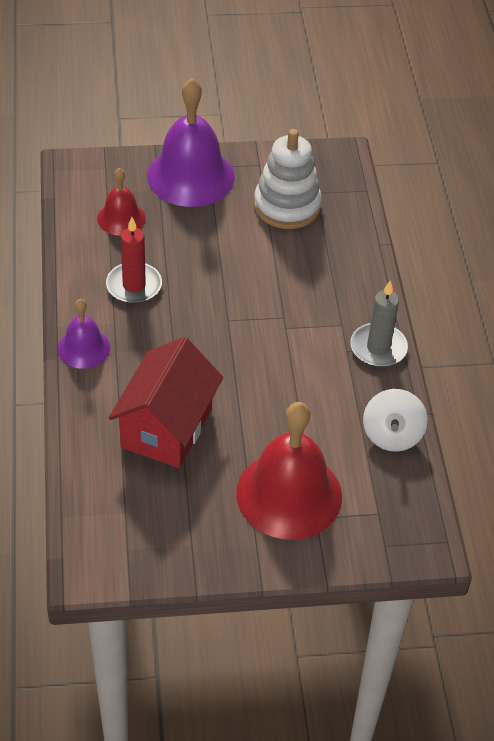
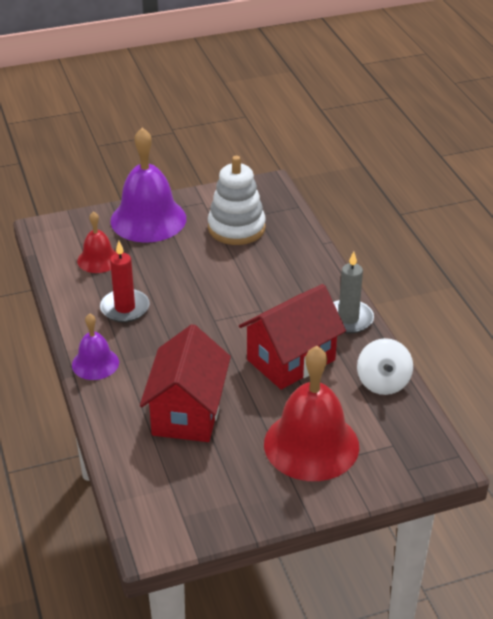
camera: 10 degrees left, 10 degrees down
(298, 386) = (291, 360): none -> red house

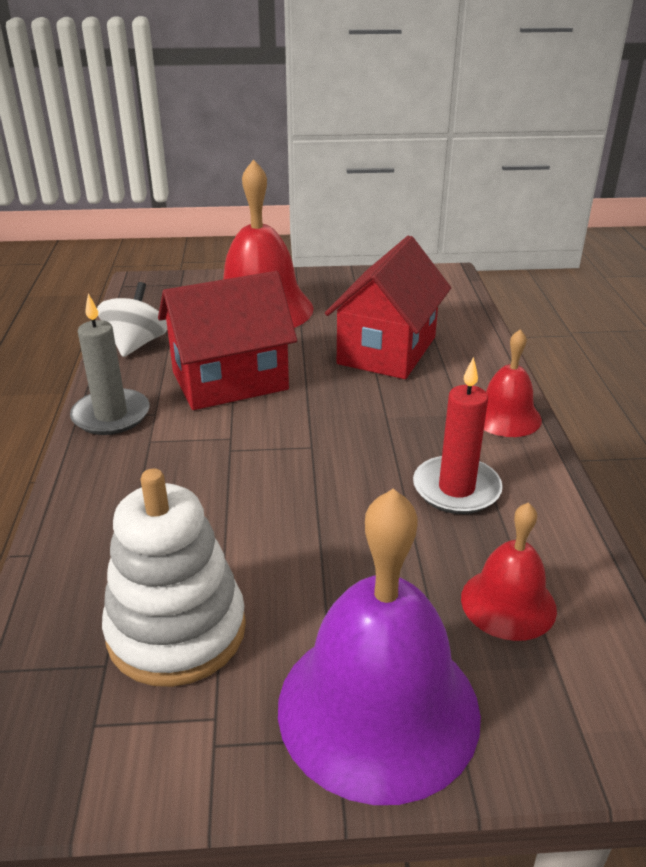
camera: 165 degrees left, 5 degrees down
(95, 363) = (505, 416): purple bell -> red bell

